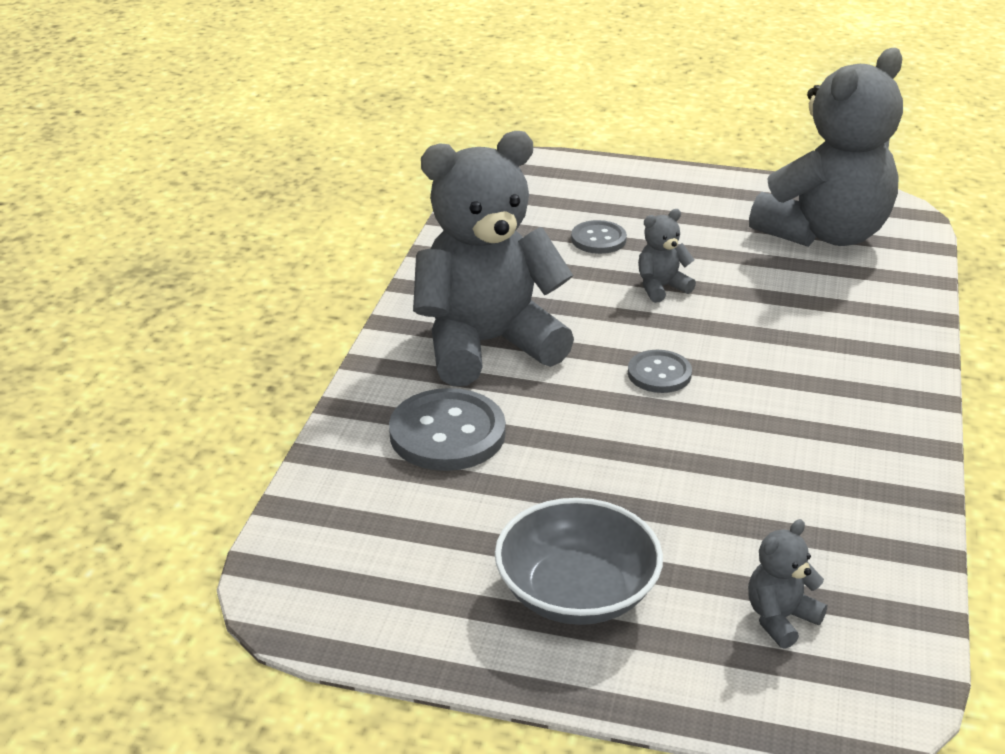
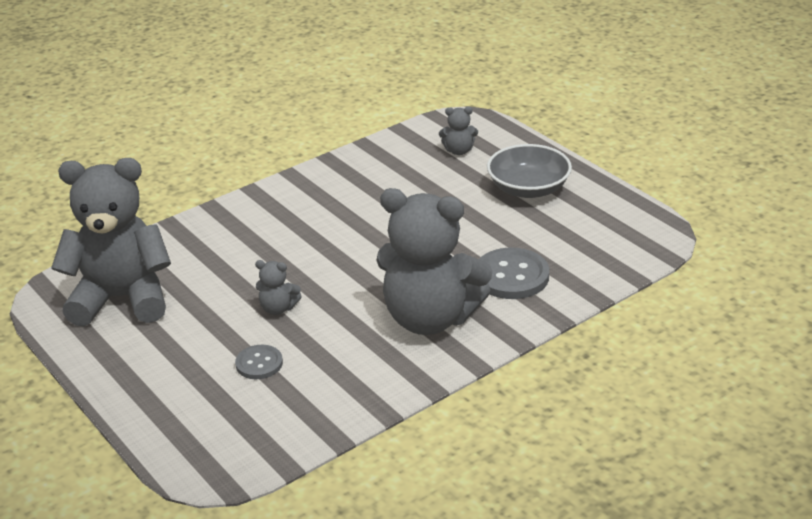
camera: 140 degrees left, 0 degrees up
(659, 374) = (360, 259): grey button -> none

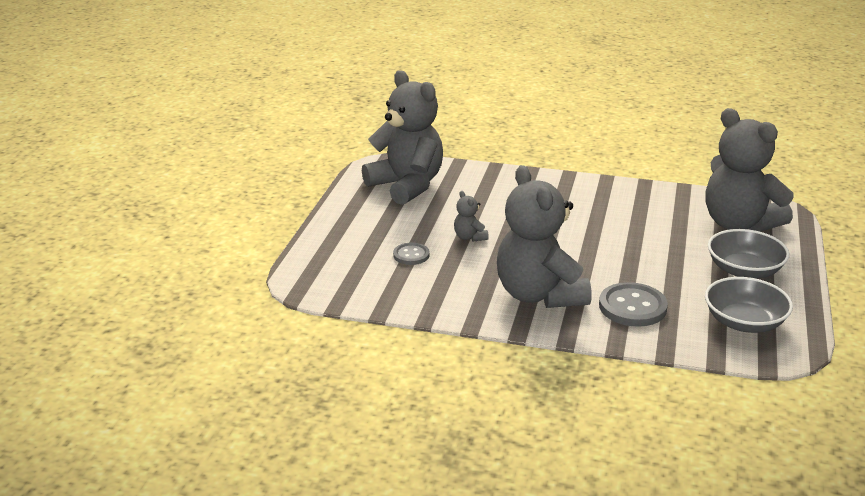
camera: 50 degrees right, 5 degrees down
(459, 151) = (738, 224): grey teddy bear -> grey teddy bear, size x2.50
(599, 232) = (744, 322): none -> grey bowl

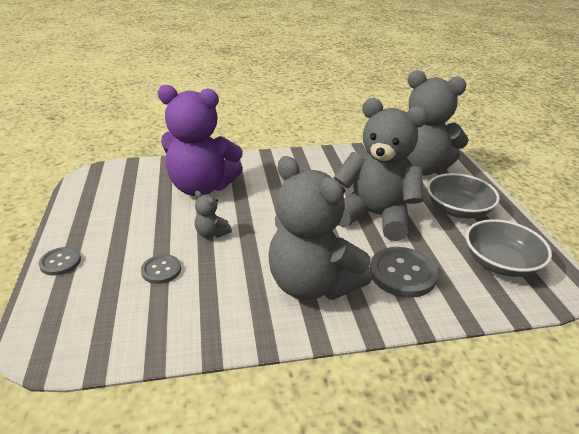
camera: 25 degrees left, 5 degrees up
(330, 231) = (60, 262): none -> grey button
(407, 186) = (127, 191): grey teddy bear -> grey teddy bear (375, 216)
(481, 196) = (202, 187): none -> purple teddy bear

